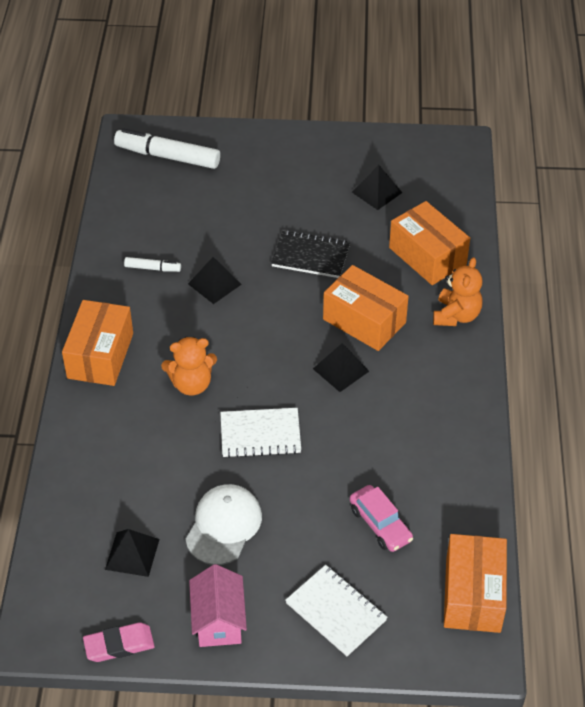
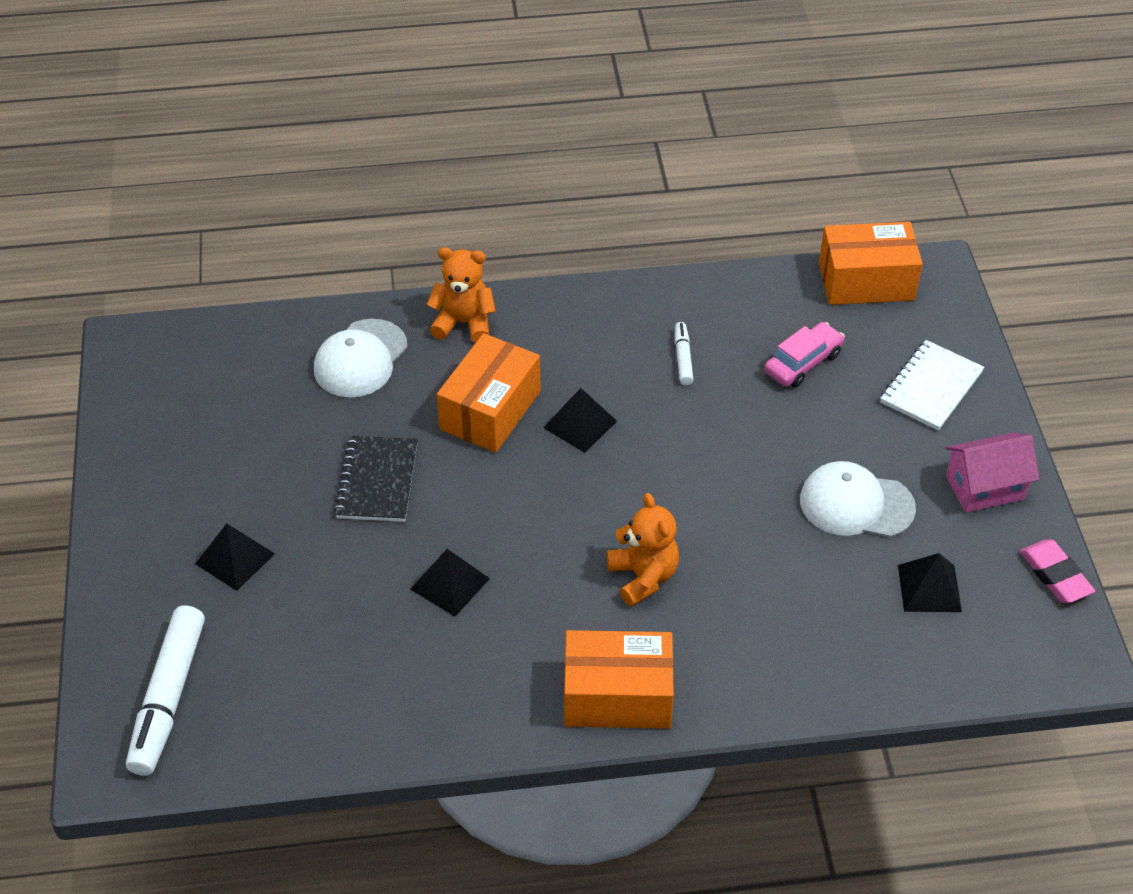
camera: 100 degrees left, 0 degrees up
(152, 268) = (430, 667): white marker -> white marker (683, 358)
(260, 434) = (707, 490): white notebook -> none
(376, 192) = (237, 423): black pyramid -> black pyramid (235, 558)
(427, 256) = (360, 359): orange box -> white cap

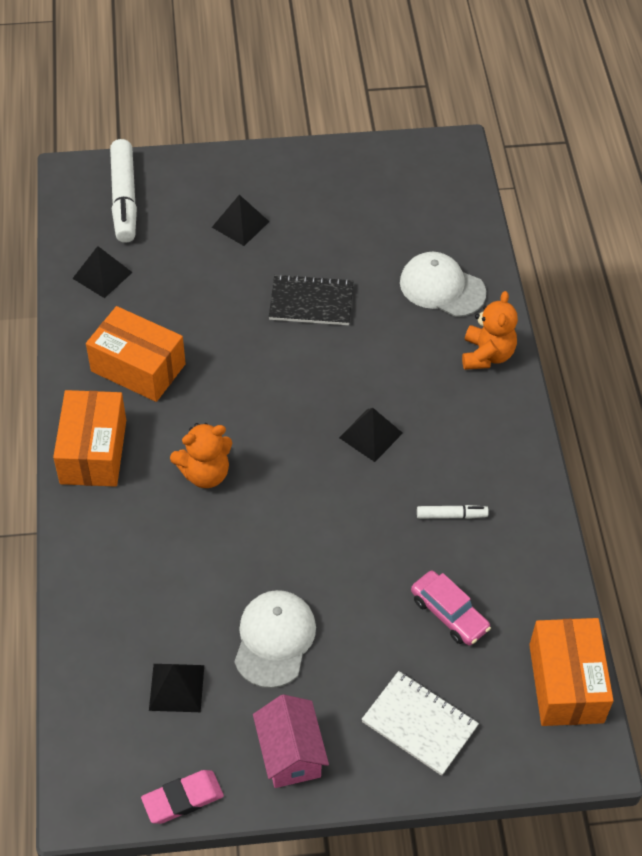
camera: 90 degrees right, 5 degrees up
(168, 698) = (124, 198): white marker -> white marker turned 105 degrees counterclockwise
(450, 583) = (208, 348): black pyramid -> black pyramid (102, 275)
(490, 410) = (386, 373): orange box -> orange box (138, 367)

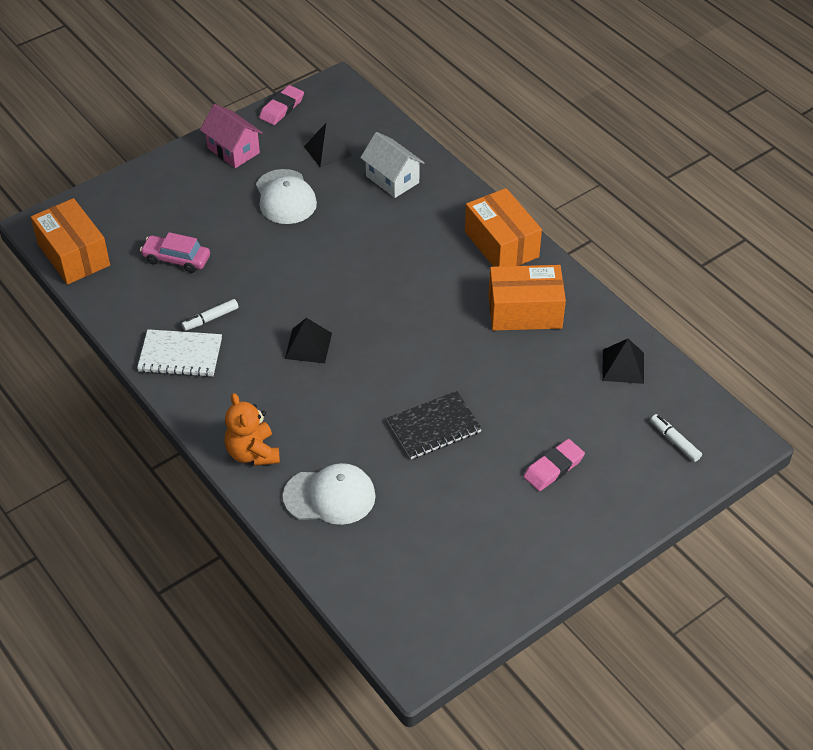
camera: 150 degrees right, 5 degrees down
(124, 198) = (675, 441): white marker -> white marker, size x0.49
(135, 600) = (392, 179): none -> white house
(205, 473) = (410, 266): orange teddy bear -> none
(240, 224) = (553, 468): black pyramid -> pink eraser
(419, 724) = (161, 195): white notebook -> white notebook (180, 355)

